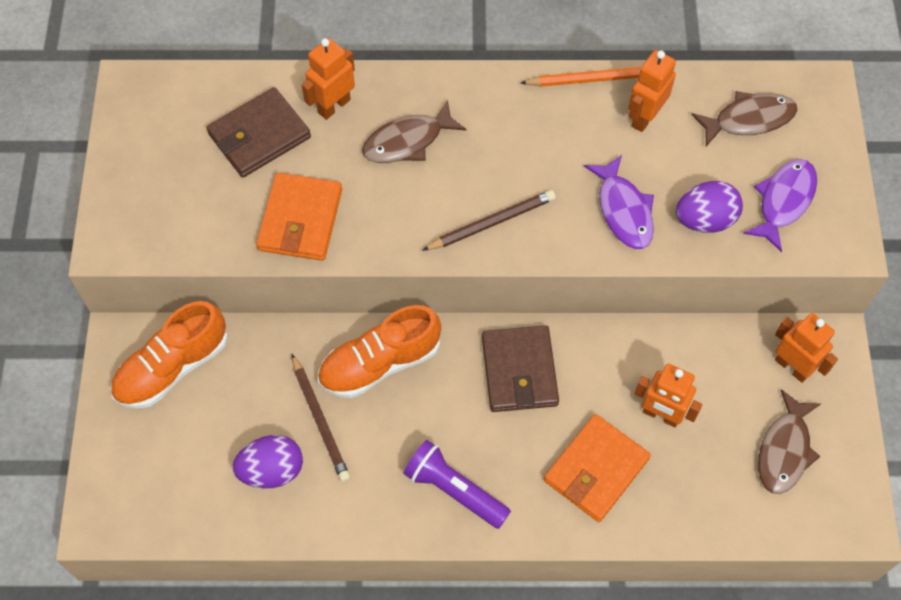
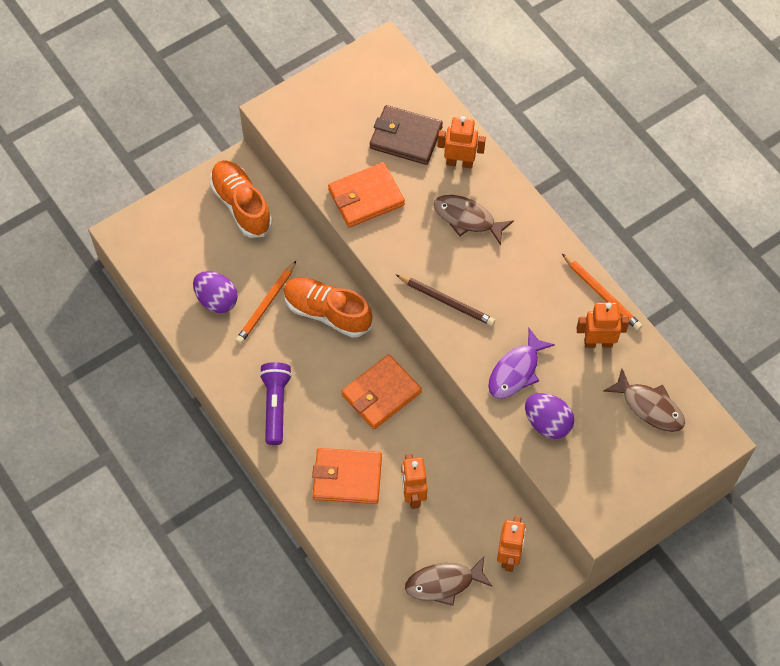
camera: 55 degrees right, 0 degrees up
(173, 367) = (241, 205): orange shoe -> orange shoe turned 45 degrees clockwise
(320, 420) = (266, 304): brown pencil -> orange pencil
(519, 371) = (381, 394): brown wallet -> orange wallet
(783, 201) = (600, 463): purple fish -> none

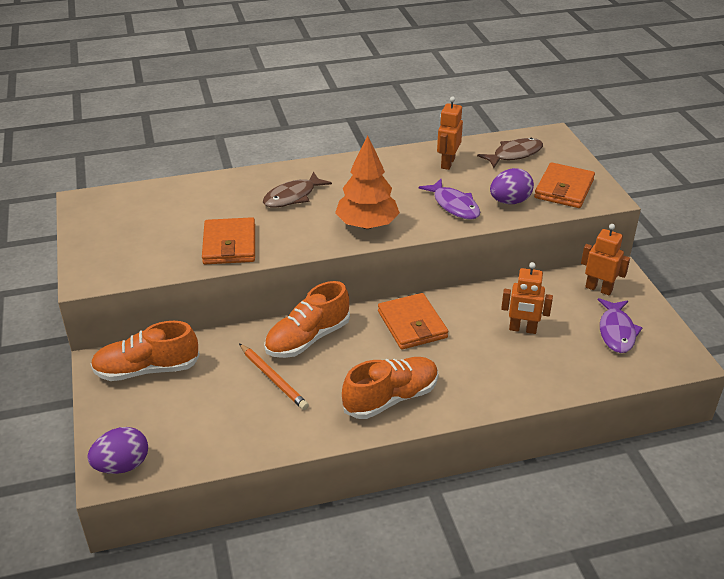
camera: 70 degrees left, 25 degrees down
(216, 300) = (244, 415): purple egg -> purple egg (122, 465)
(276, 405) = (391, 398): purple flashlight -> orange shoe
(347, 478) = (491, 367): orange wallet -> orange wallet (564, 189)
(405, 137) = (185, 210): brown wallet -> none
(444, 583) = (616, 331): brown fish -> purple fish
(446, 301) = (367, 225): brown pencil -> orange tree
(459, 162) = (234, 188): orange robot -> none
(602, 294) = (405, 152): orange pencil -> none

